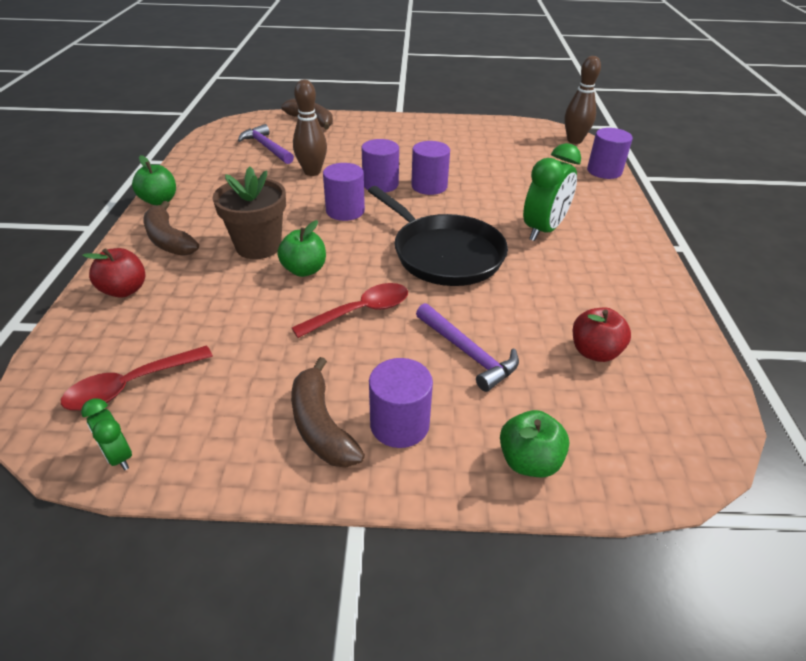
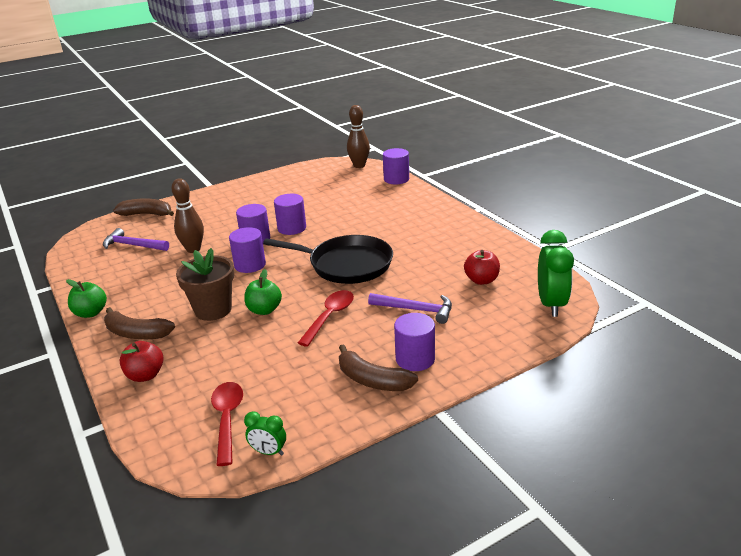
camera: 30 degrees left, 10 degrees down
(130, 386) = (227, 419): red spoon -> red spoon turned 150 degrees clockwise
(529, 461) = (496, 343): green apple -> none
(543, 230) = (393, 228): green clock -> green clock (551, 304)

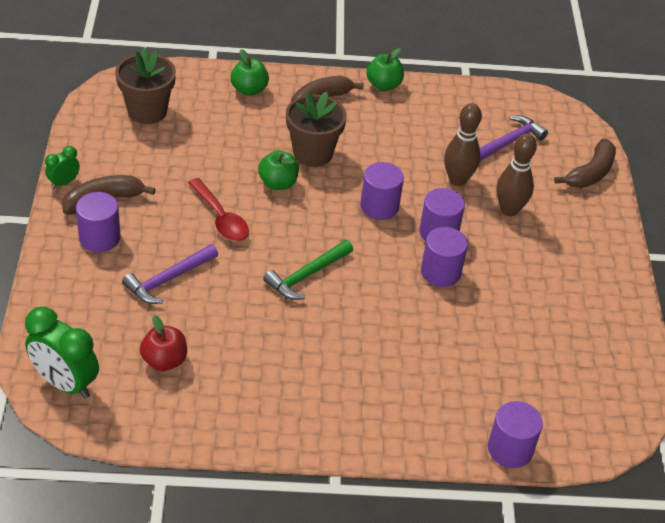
camera: 115 degrees right, 15 degrees up
(145, 375) = (249, 89): red apple -> green apple
(227, 419) = (147, 111): red spoon -> brown flower pot
(268, 452) = (90, 117): green clock -> green clock (64, 182)
(347, 265) = (306, 275): black pan -> green hammer
(359, 165) = (601, 436): brown bowling pin -> brown bowling pin (509, 210)

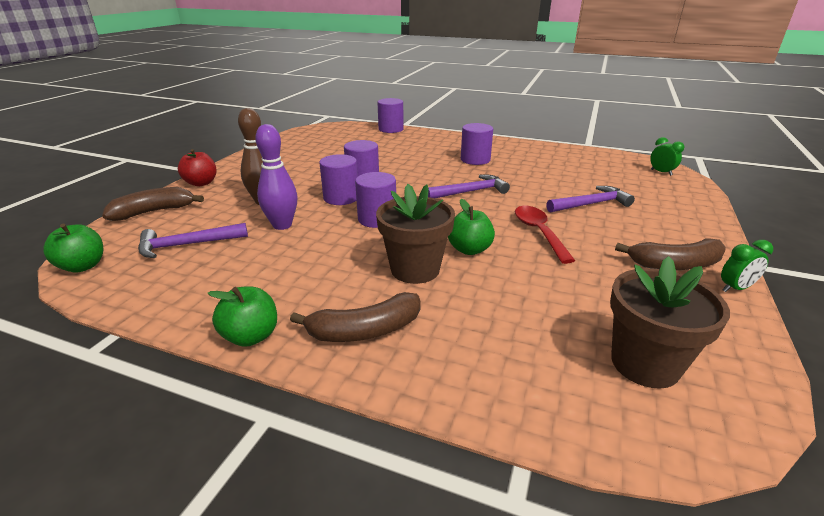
camera: 155 degrees left, 15 degrees down
(65, 383) = (661, 172): green clock -> green clock, size x0.52
(99, 238) = (666, 236): purple cylinder -> purple cylinder (475, 160)
(164, 361) = (590, 172): red apple -> red apple (201, 183)
(249, 89) = (466, 370): green apple -> green apple (83, 266)
(306, 275) = (470, 192): green hammer -> purple hammer
(457, 180) = (282, 225): brown bowling pin -> purple bowling pin

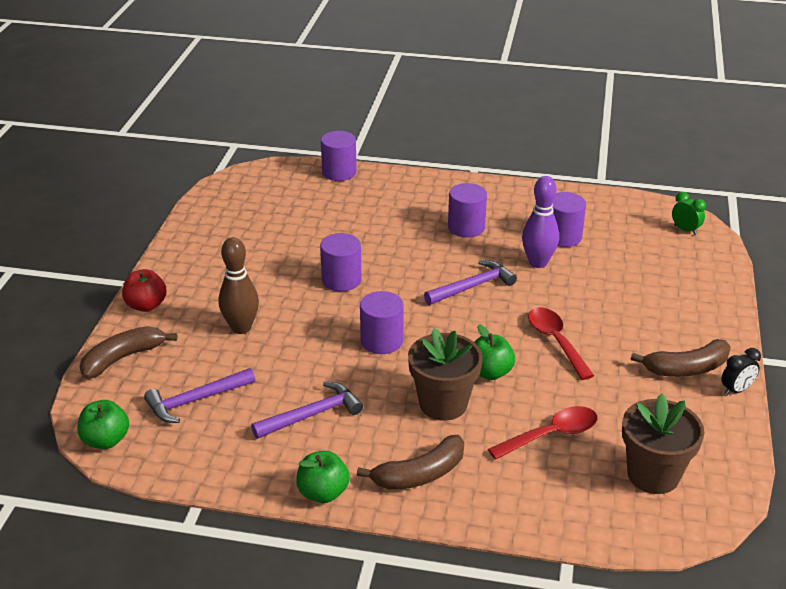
camera: 10 degrees left, 5 degrees up
(282, 225) = (282, 362): purple bowling pin -> purple bowling pin (538, 262)
(341, 198) = (328, 312): purple cylinder -> purple cylinder (562, 237)
(523, 308) = (551, 435): none -> red spoon
(591, 204) = (607, 293): purple hammer -> purple hammer (312, 415)
(735, 288) = (736, 390): green clock -> black clock

